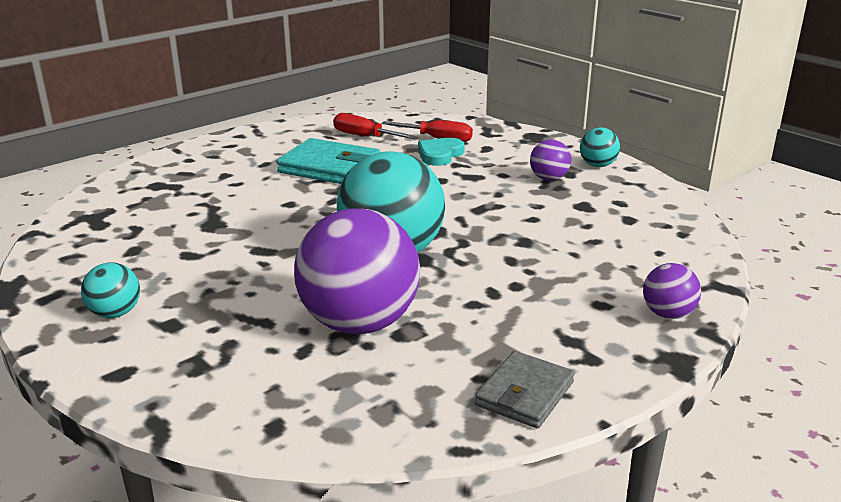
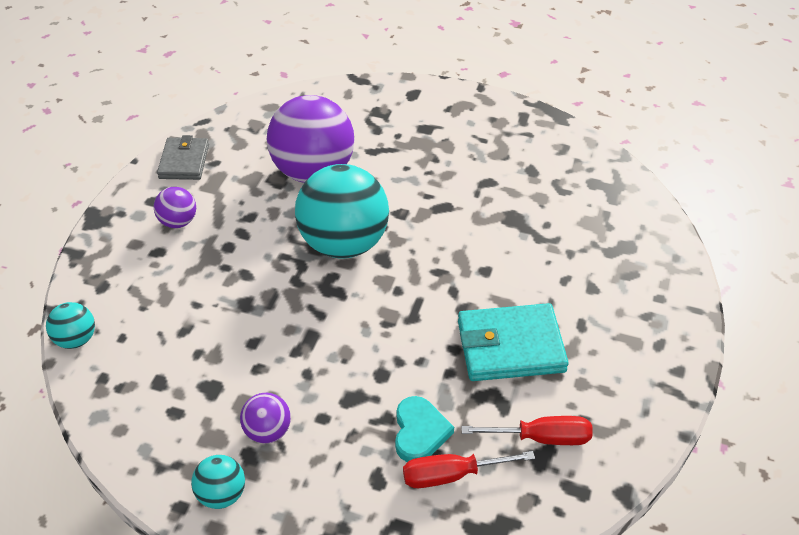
camera: 150 degrees right, 20 degrees up
(115, 313) = (467, 122): turquoise ball -> turquoise ball (76, 339)
(668, 314) = (106, 260): purple ball -> purple ball (178, 222)

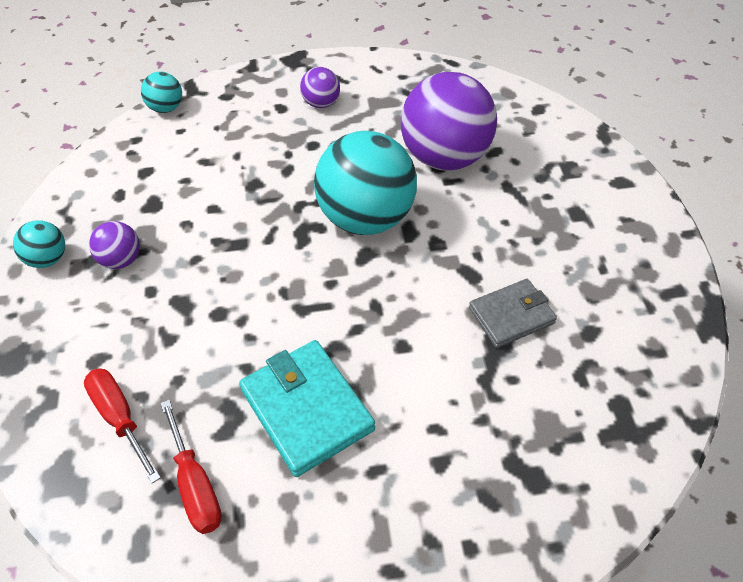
camera: 65 degrees right, 5 degrees up
(184, 161) = (393, 74): grey wallet -> grey wallet (511, 315)
(419, 432) = (162, 371): turquoise heart -> none

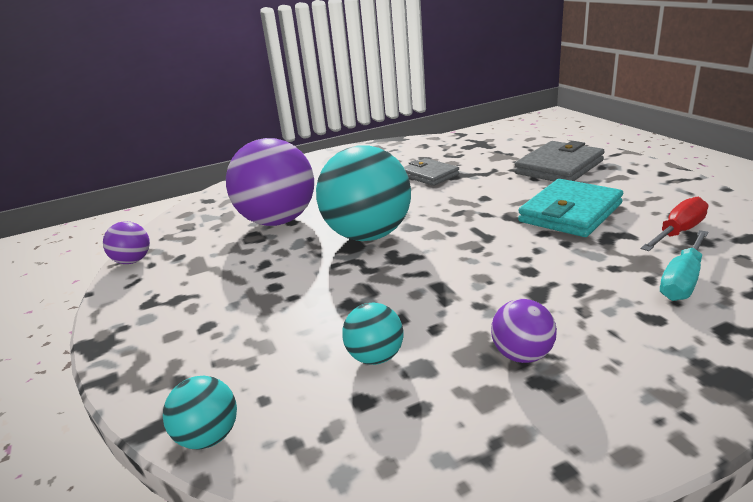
camera: 105 degrees left, 25 degrees down
(48, 259) = (577, 425): turquoise ball -> turquoise ball (375, 357)
(120, 418) = (682, 280): red screwdriver -> turquoise screwdriver
(321, 103) = (198, 299): purple ball -> purple ball (132, 261)
(458, 481) = (559, 167): none -> grey wallet

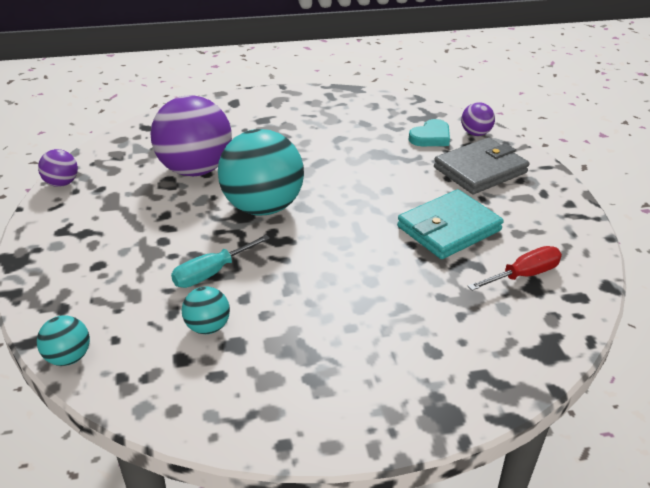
camera: 10 degrees right, 10 degrees up
(429, 175) = (355, 148): grey wallet -> none
(493, 155) = (431, 137): none -> turquoise heart
(522, 355) = (313, 355): purple ball -> purple ball (475, 133)
(682, 280) = (484, 324): turquoise screwdriver -> turquoise screwdriver (211, 273)

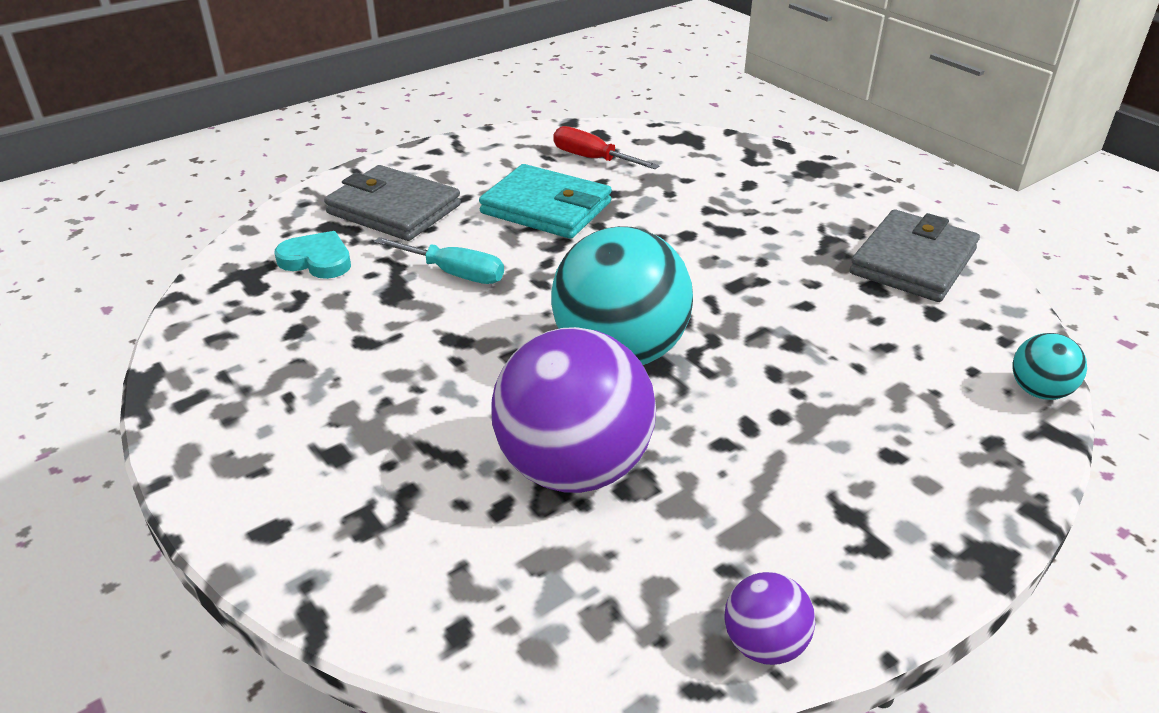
camera: 115 degrees left, 0 degrees up
(207, 327) = (874, 312): turquoise ball -> none
(211, 273) = (793, 344): turquoise screwdriver -> turquoise screwdriver (454, 273)
(245, 387) = (912, 262): none -> grey wallet
(475, 133) = (287, 228): purple ball -> none

